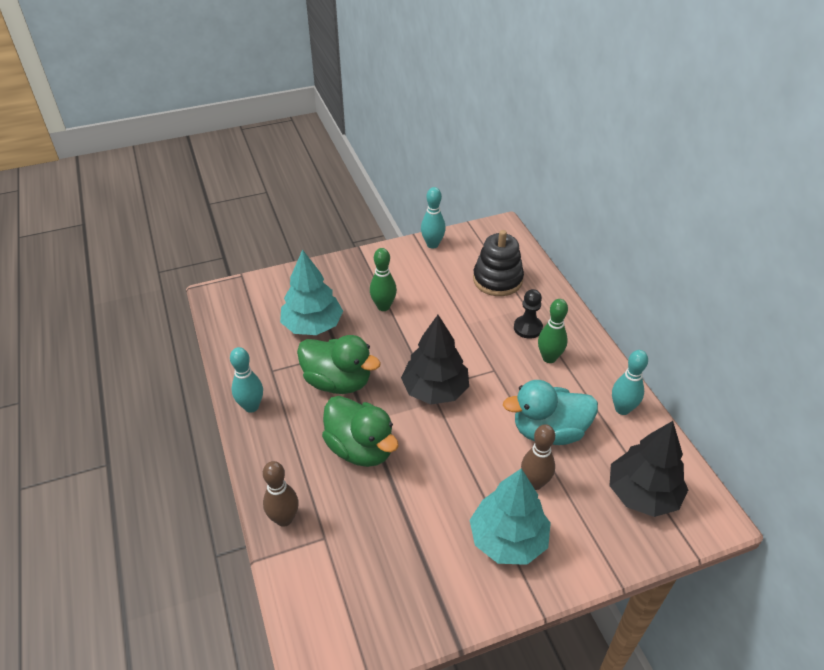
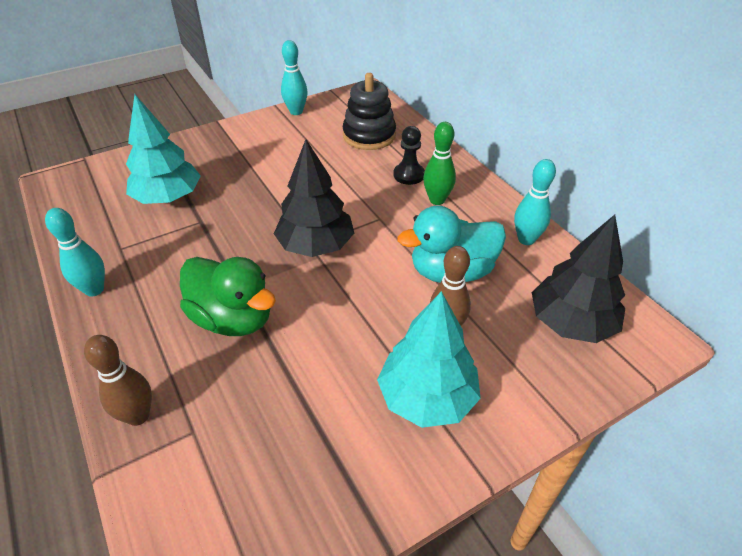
camera: 10 degrees left, 0 degrees up
(338, 382) = (201, 251): green duck -> none
(383, 306) = (248, 171): green bowling pin -> none

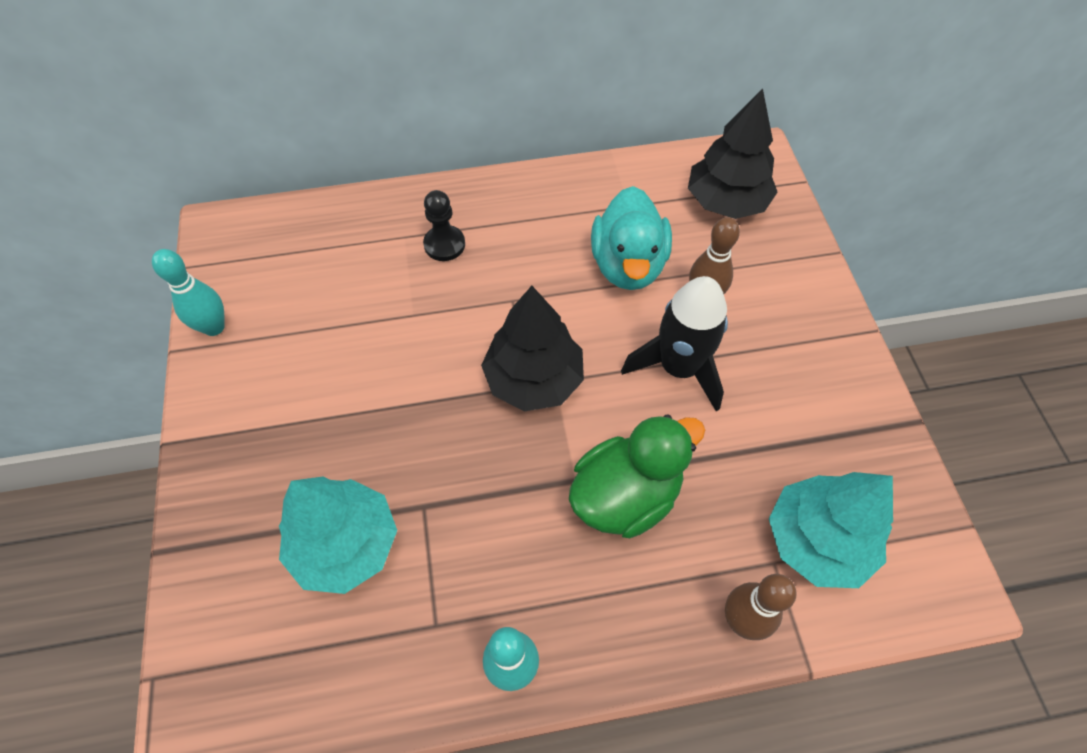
camera: 70 degrees left, 15 degrees up
(363, 326) = (678, 367): none -> black rocket
(369, 135) = (334, 258): black stacking toy -> none
(427, 397) = (781, 343): turquoise tree -> turquoise tree (817, 540)
(437, 200) = (506, 235): green bowling pin -> none
(526, 239) = (605, 185): turquoise bowling pin -> none

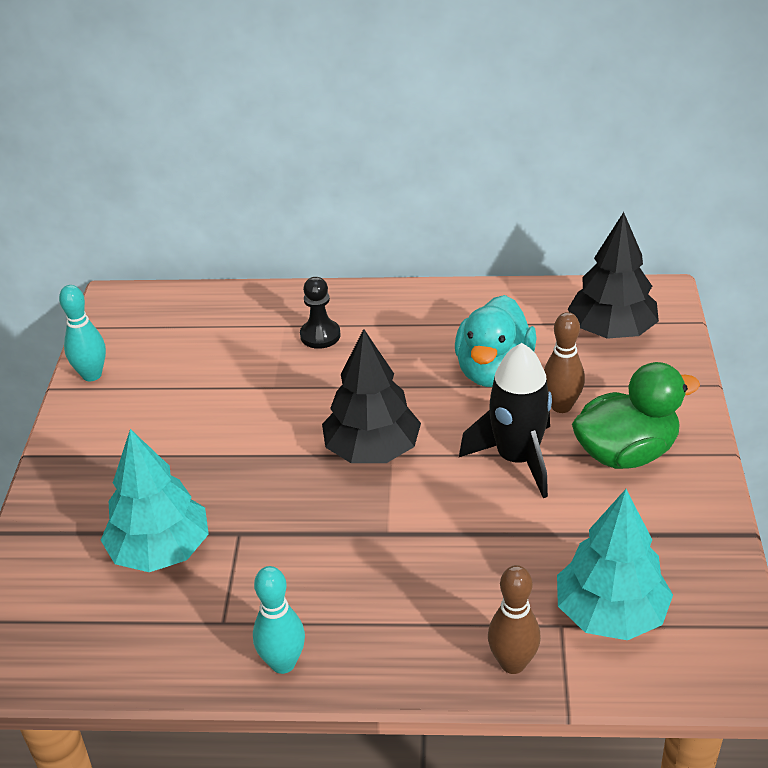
camera: 15 degrees right, 20 degrees down
(626, 495) = (431, 551): green duck -> green duck (626, 453)

